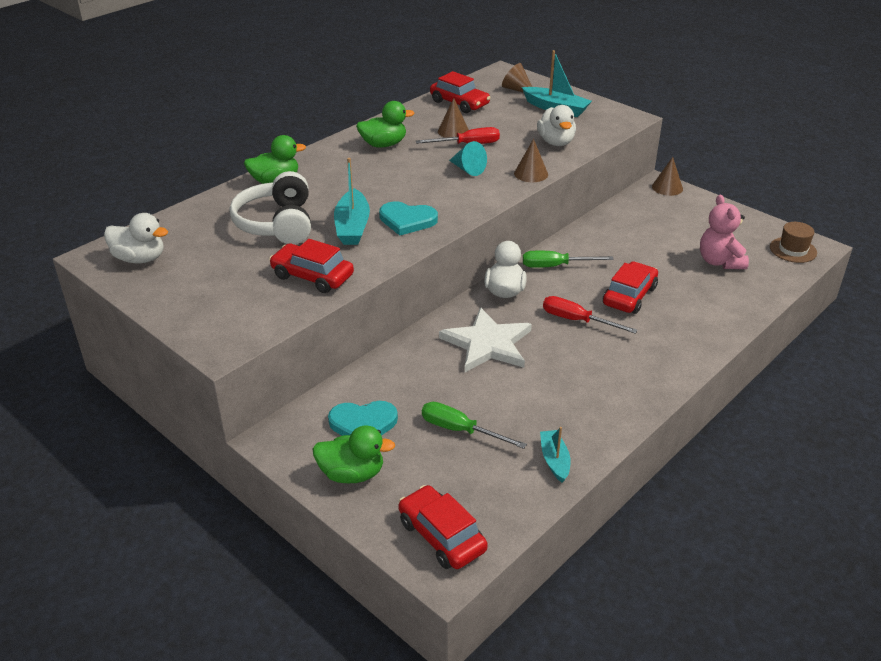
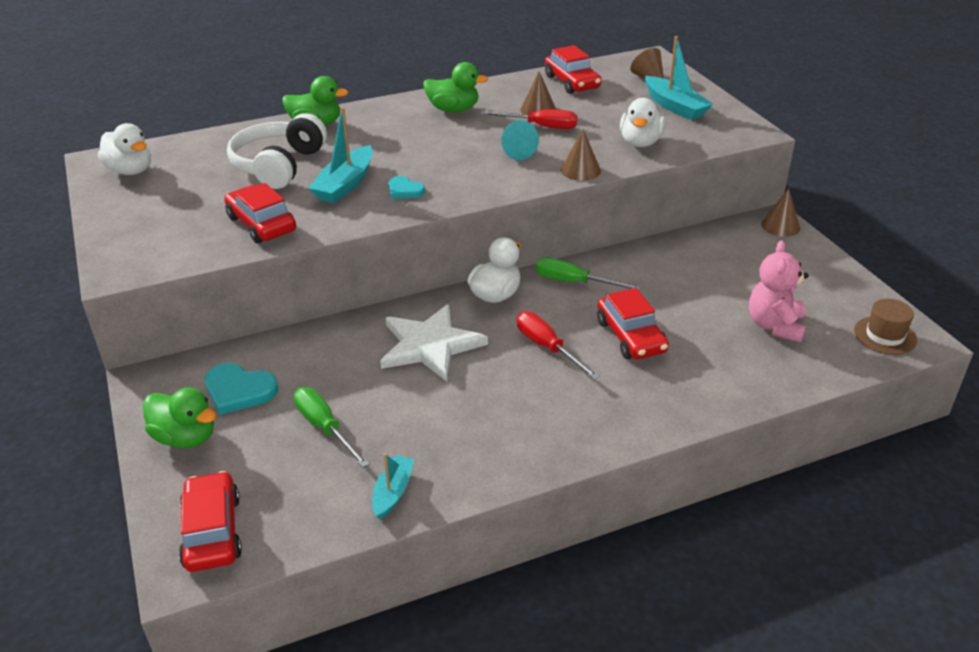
camera: 25 degrees right, 0 degrees up
(407, 220) = (404, 190): turquoise heart -> turquoise heart, size x0.61
(629, 296) = (631, 336): red car -> red car turned 105 degrees clockwise

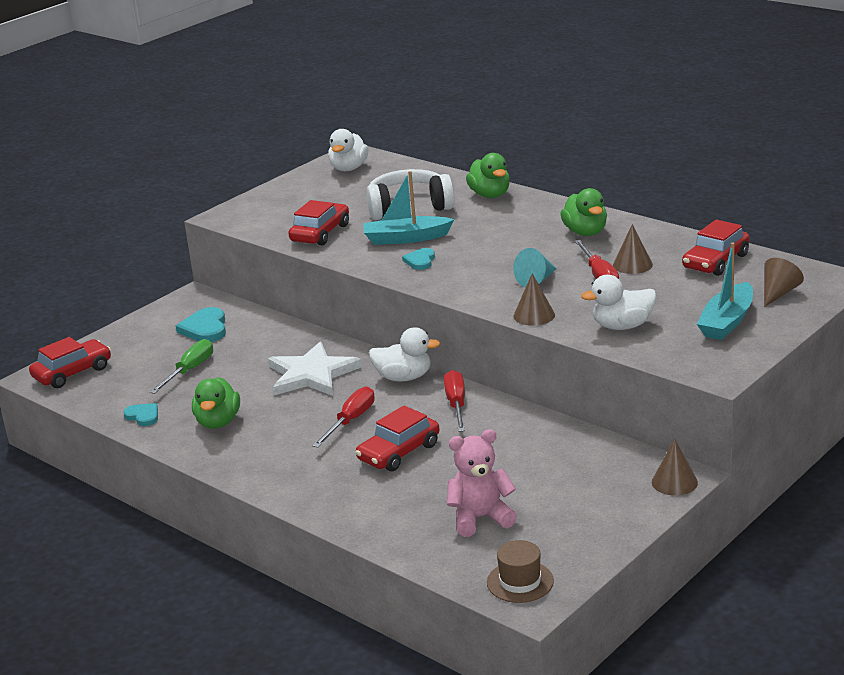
camera: 65 degrees right, 10 degrees down
(185, 437) = (147, 331): green duck -> green duck (218, 422)
(393, 492) = (143, 416): turquoise boat -> turquoise heart
(574, 282) = (456, 404): green screwdriver -> red screwdriver

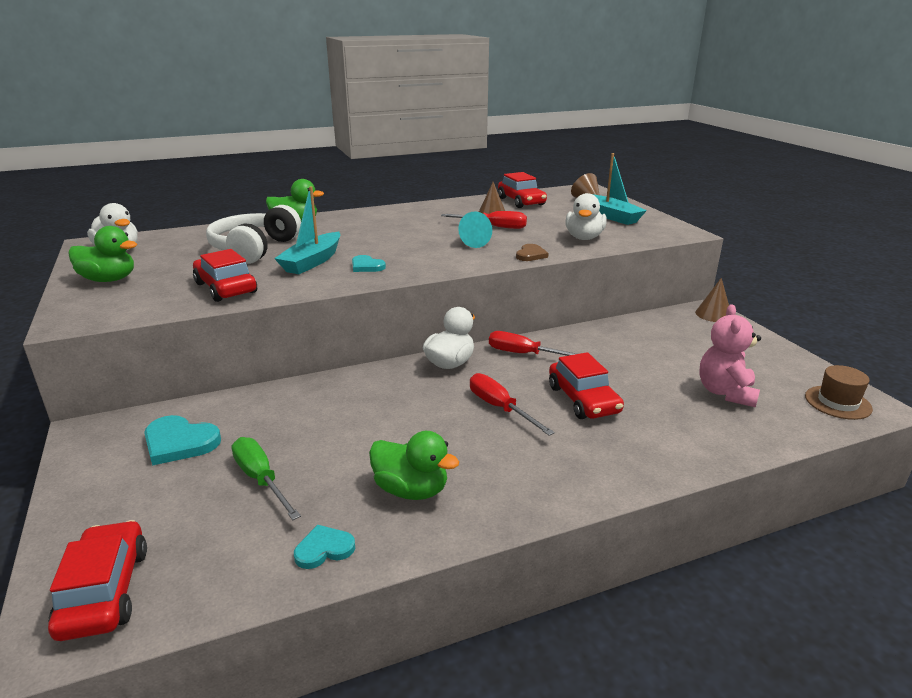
camera: 65 degrees left, 0 degrees up
(312, 374) = (382, 404): white star -> none
(534, 315) = (531, 255): brown cone -> brown heart
(585, 232) = (418, 216): green duck -> green duck (109, 280)

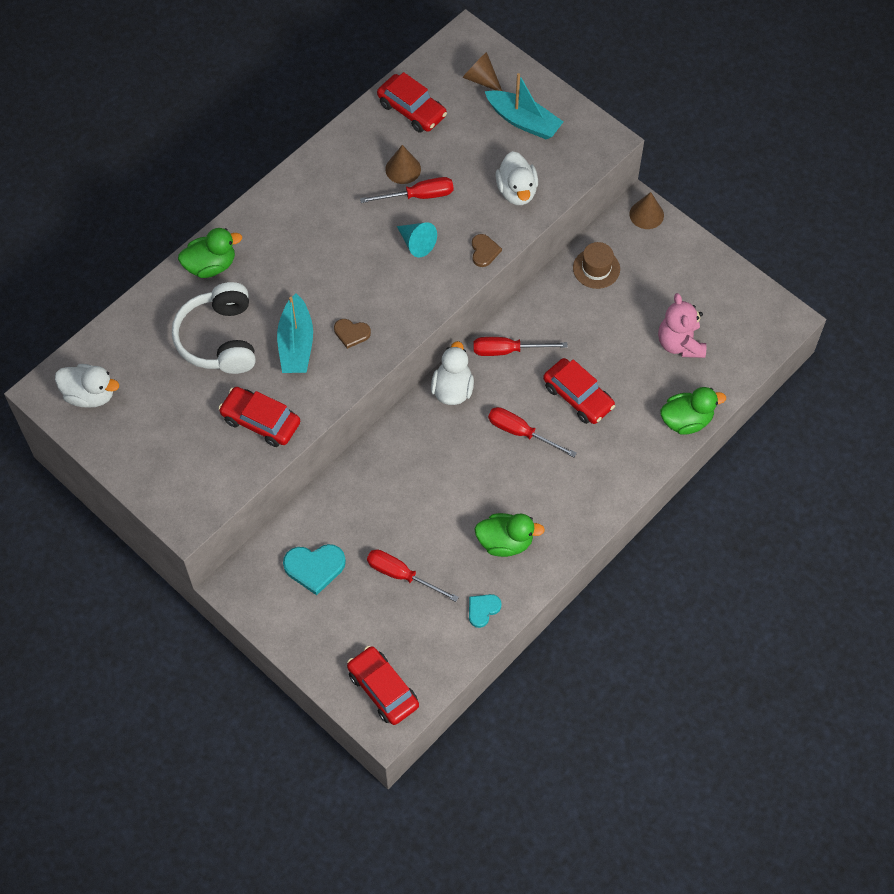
camera: 25 degrees left, 35 degrees up
(109, 280) = (144, 449): green duck -> green duck (686, 420)
(261, 479) = (401, 575): green screwdriver -> red screwdriver
(366, 266) = (351, 333): turquoise heart -> brown heart
(838, 402) = (761, 324): brown hat -> brown hat (596, 268)

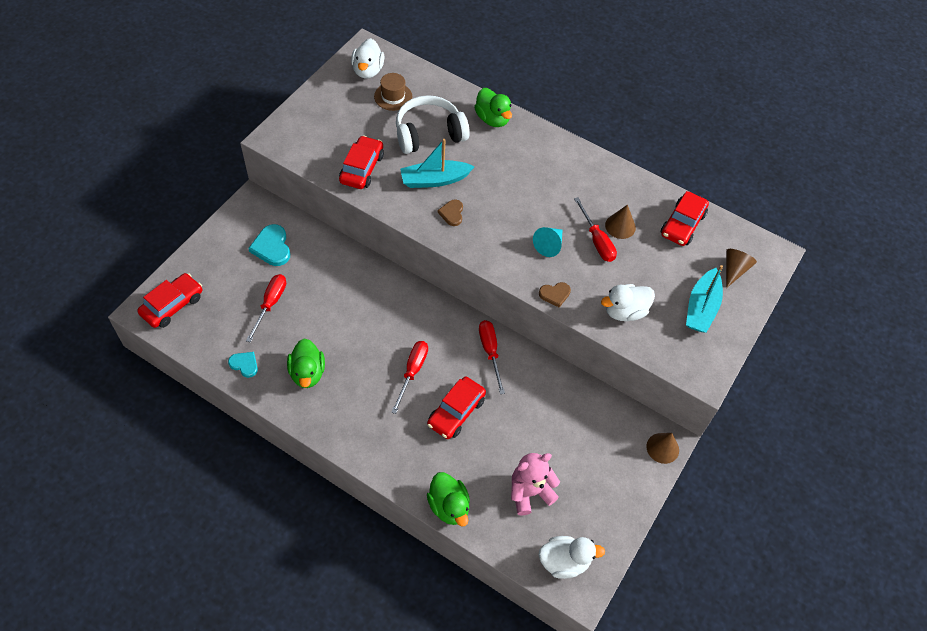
camera: 75 degrees right, 5 degrees down
(452, 389) = (444, 316): white duck -> white duck (564, 561)
(596, 268) = (591, 412): brown hat -> brown hat (393, 96)

